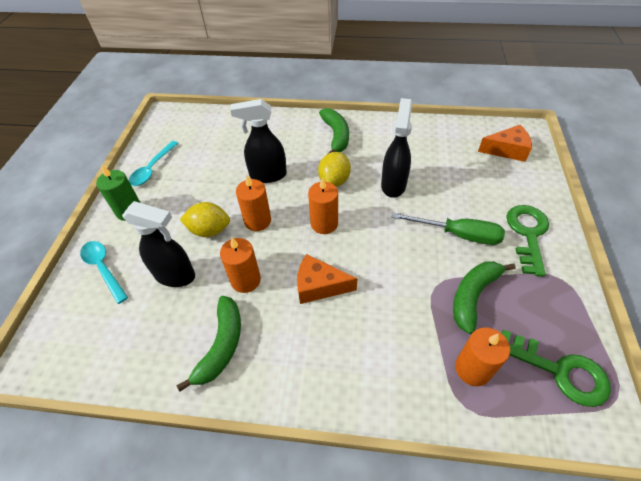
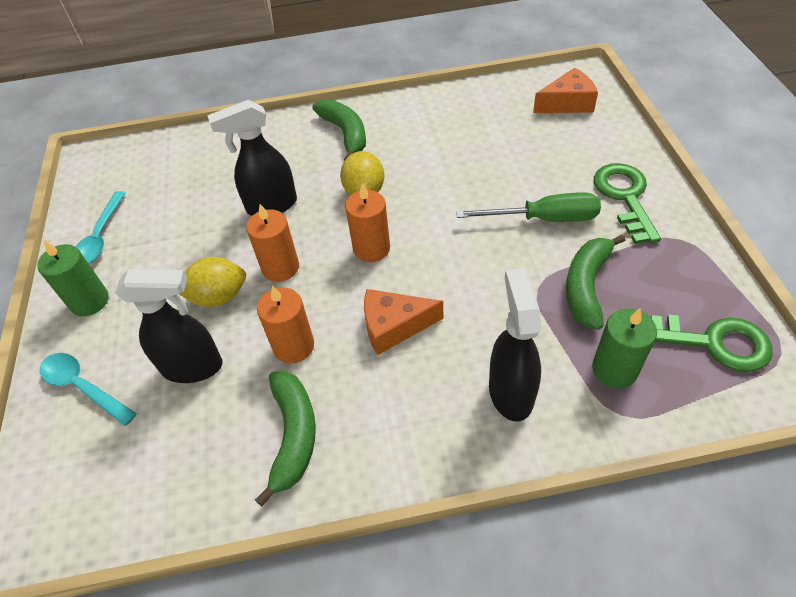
camera: 15 degrees left, 0 degrees up
(393, 185) = (443, 178): black spray bottle -> black spray bottle (510, 391)
(472, 369) = (614, 369): orange candle -> green candle

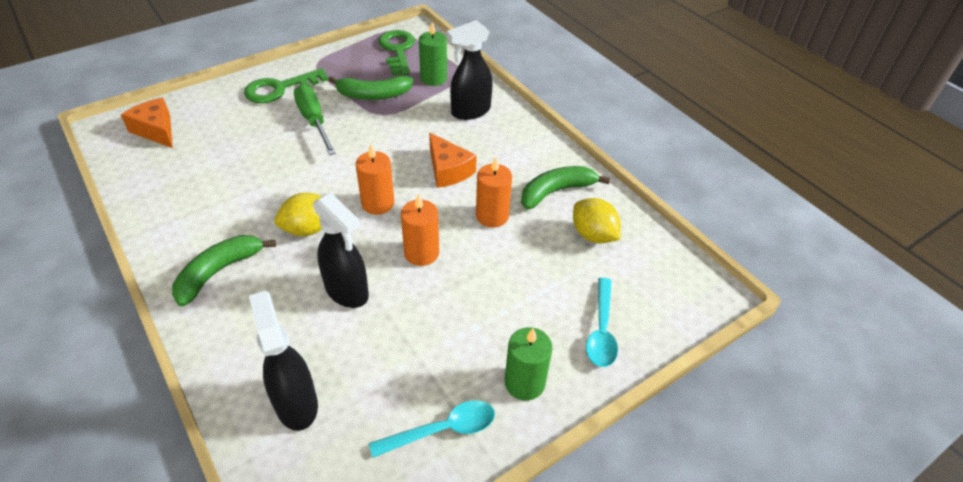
camera: 120 degrees left, 5 degrees down
(193, 367) = (542, 266): black spray bottle -> black spray bottle (296, 403)
(218, 297) = (471, 282): yellow lemon -> yellow lemon (593, 235)

